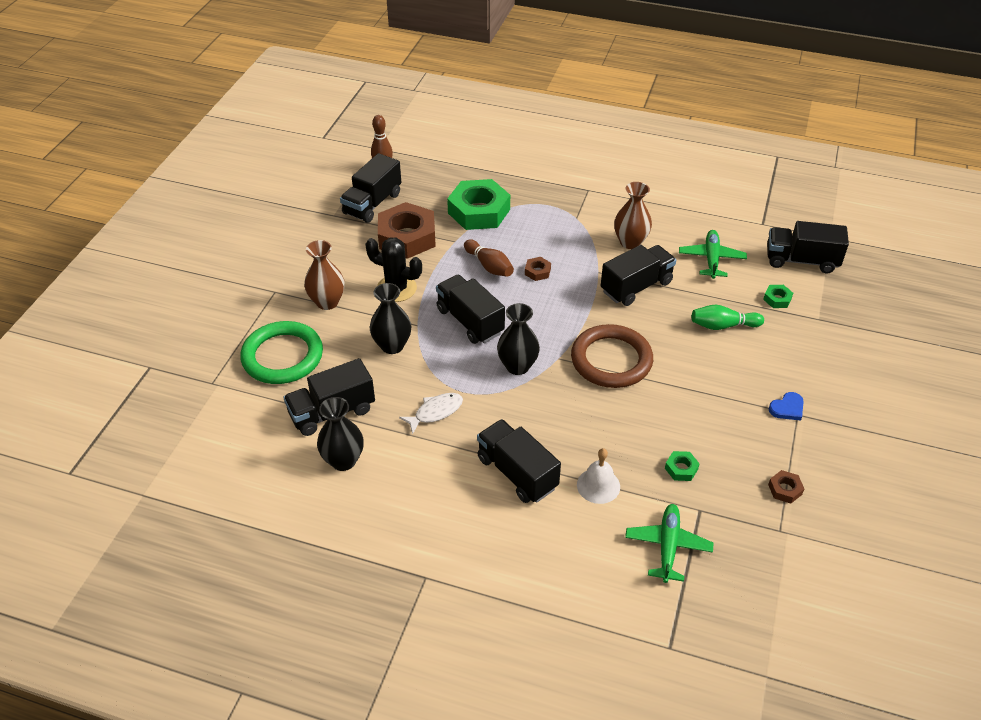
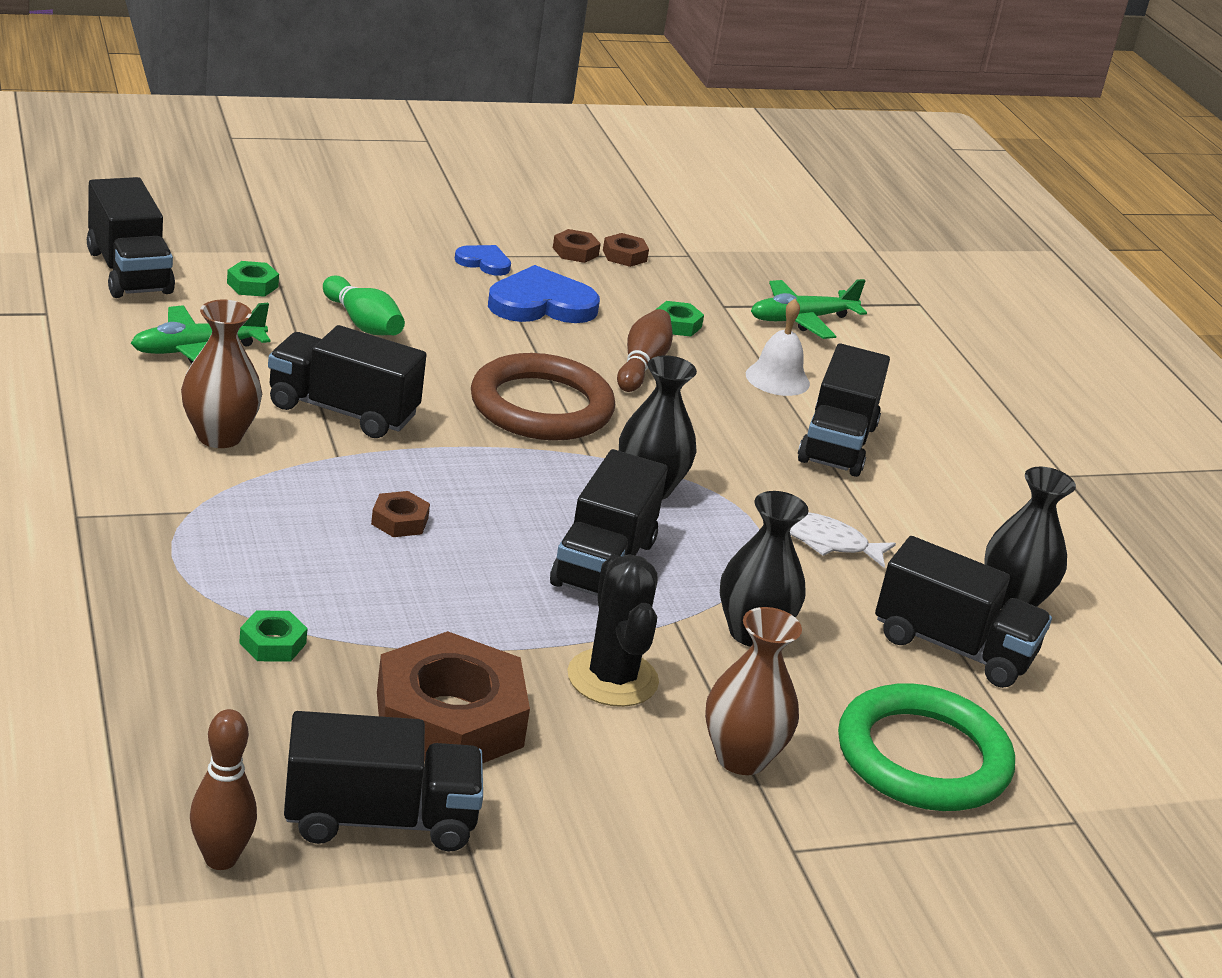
camera: 130 degrees left, 15 degrees down
(479, 211) = (272, 643): green nut -> green nut, size x0.42
(489, 266) = (437, 581): brown bowling pin -> brown bowling pin (642, 365)
(726, 412) = (541, 304): none -> blue heart
(795, 463) = (575, 252): none -> brown nut

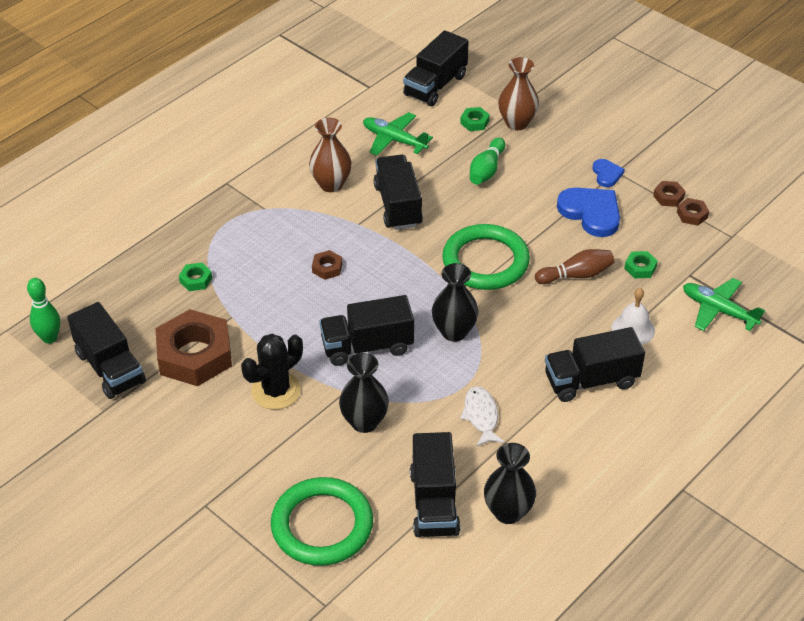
camera: 65 degrees right, 15 degrees up
(220, 859) = (49, 338): brown bowling pin -> green bowling pin
(541, 406) = (485, 261): brown ring -> green ring
(741, 758) = (257, 459): brown vase -> brown vase (517, 123)

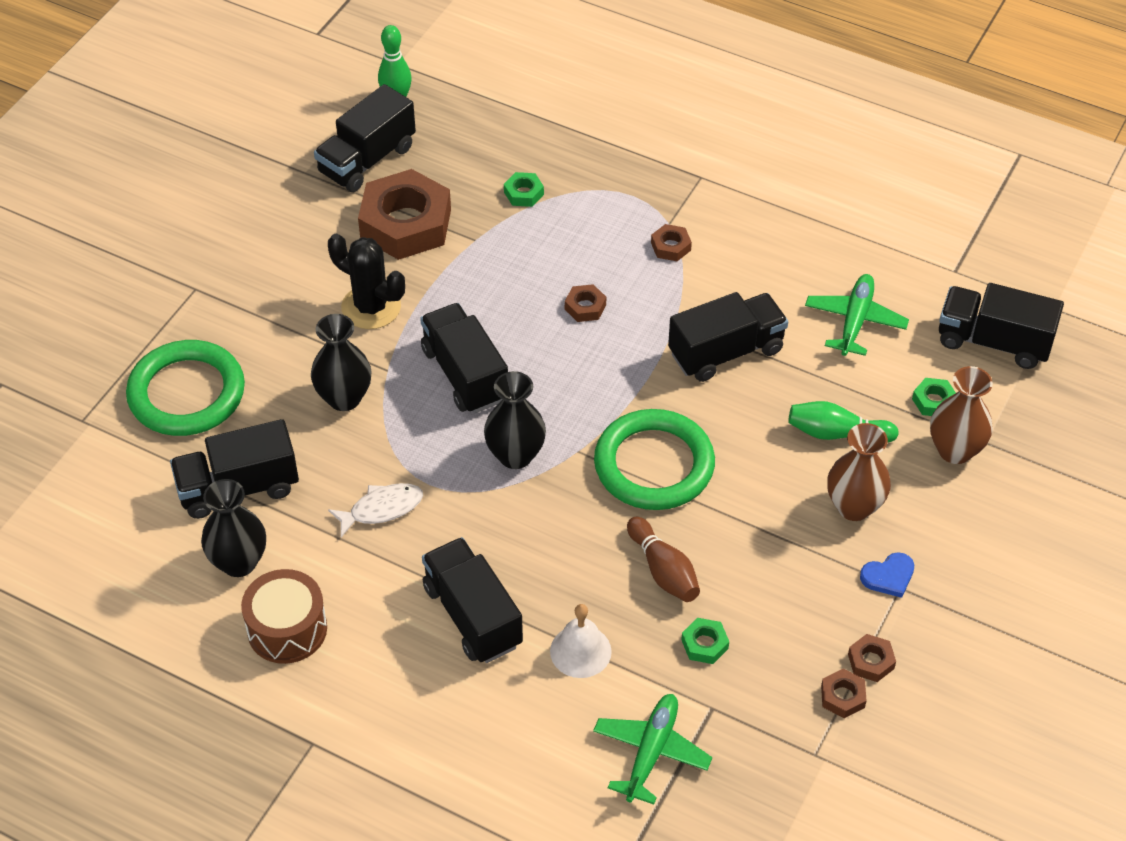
camera: 75 degrees right, 5 degrees up
(288, 212) = (670, 246): none -> brown nut
(331, 184) = (739, 276): brown vase -> brown vase (854, 507)
(578, 490) = (287, 629): none -> brown drum
(591, 213) = (796, 569): blue heart -> none

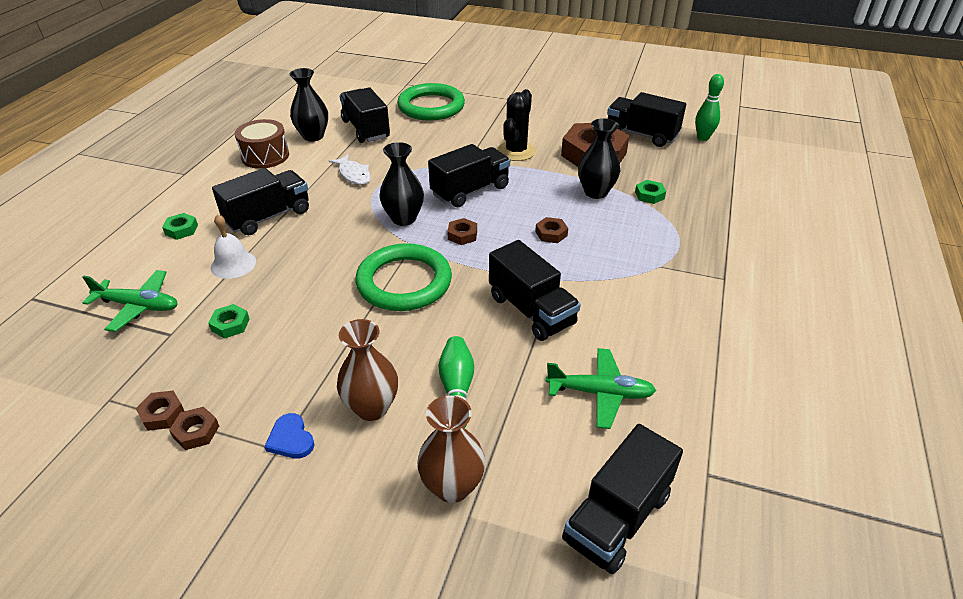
camera: 80 degrees right, 10 degrees down
(344, 398) = (439, 152): black vase -> black vase (595, 192)
(663, 570) = (302, 296): brown bowling pin -> none
(670, 246) = (634, 269): brown nut -> brown nut (462, 235)
(933, 401) = (515, 464): green nut -> green nut (181, 230)
(993, 342) = (617, 517): black truck -> black truck turned 150 degrees counterclockwise

